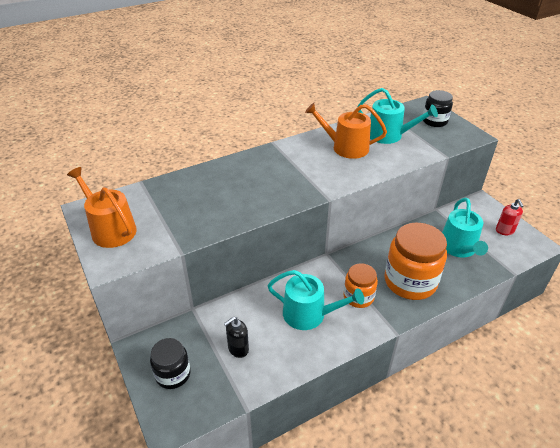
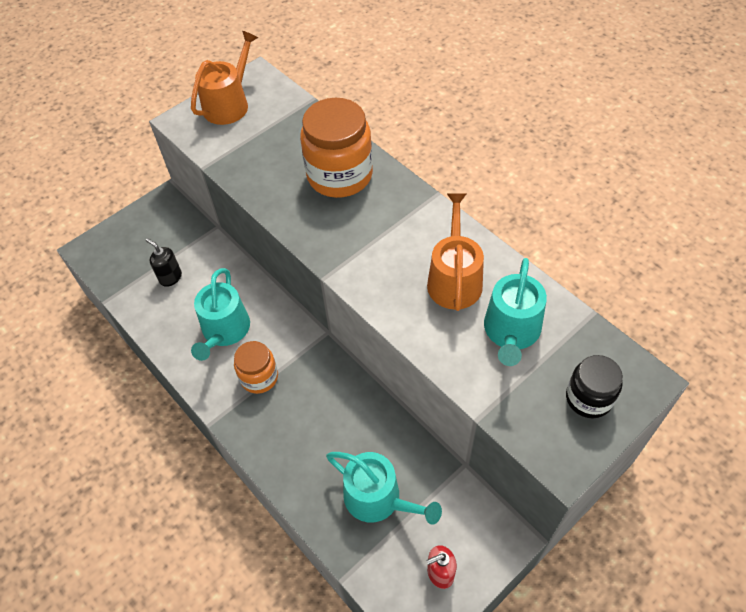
camera: 80 degrees right, 15 degrees up
(173, 374) = (137, 235): black jar -> none
(410, 281) = (296, 434): orange jar -> orange jar (339, 175)
(459, 248) = (378, 499): turquoise watering can -> turquoise watering can turned 135 degrees counterclockwise

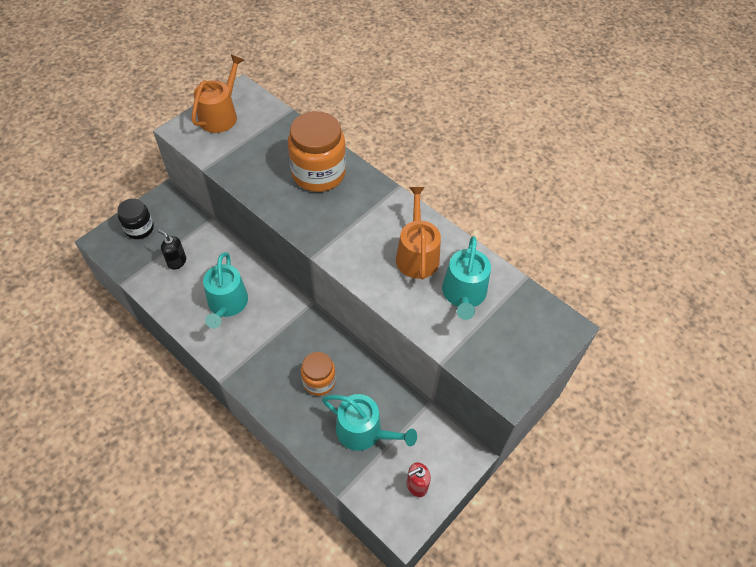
camera: 10 degrees left, 0 degrees up
(259, 377) = (259, 341): orange jar -> orange jar (319, 381)
(588, 398) = (525, 342): black jar -> black jar (139, 229)

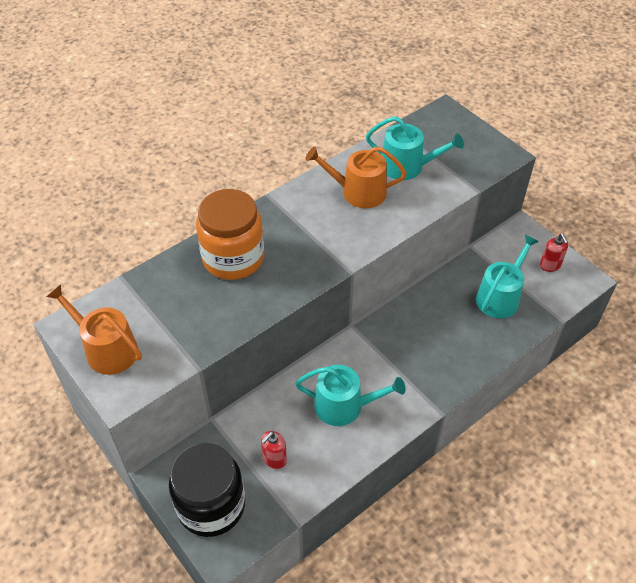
camera: 80 degrees left, 5 degrees down
(139, 229) = (211, 505): black jar -> black jar, size x1.76
(177, 262) = (274, 459): black soap dispenser -> red soap dispenser
(319, 381) = (446, 327): orange jar -> none

